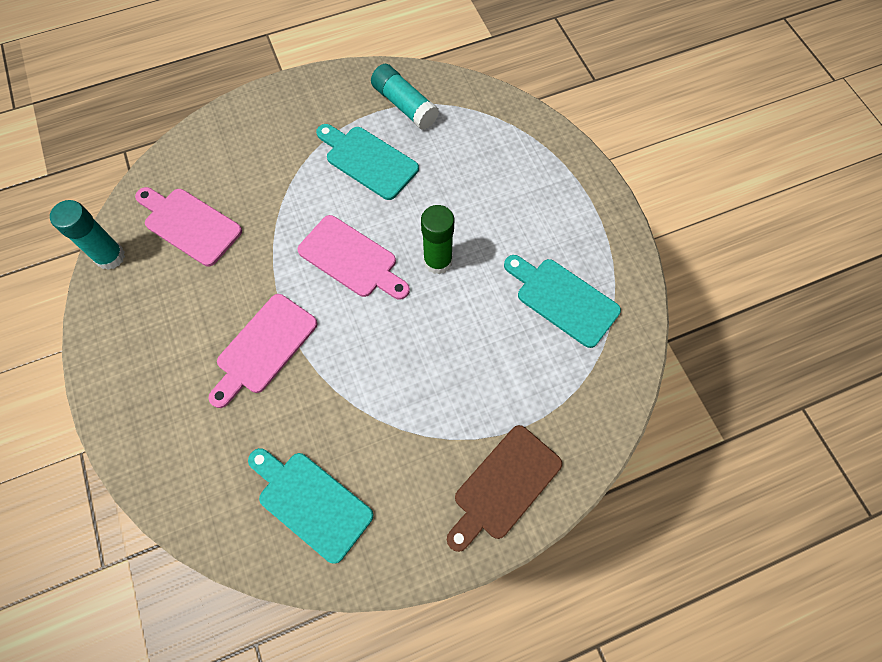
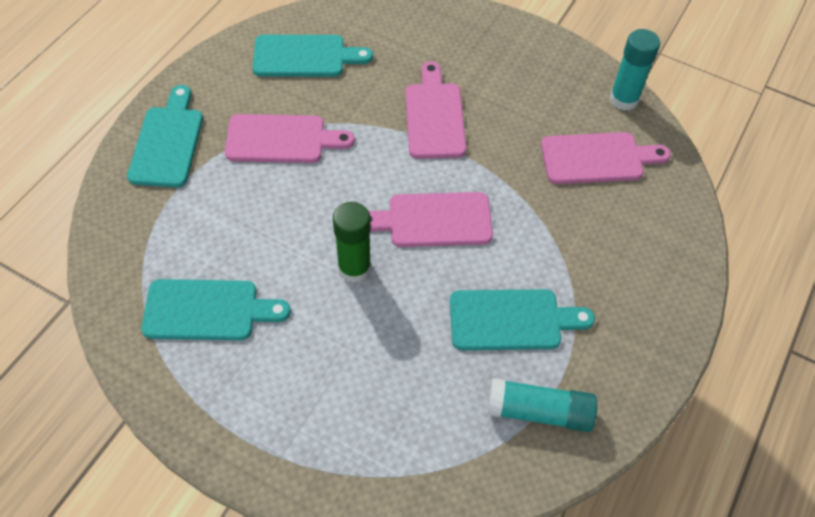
camera: 140 degrees right, 10 degrees down
(404, 416) = (281, 139): none -> pink cutting board
(504, 486) = (167, 142): brown cutting board -> turquoise cutting board

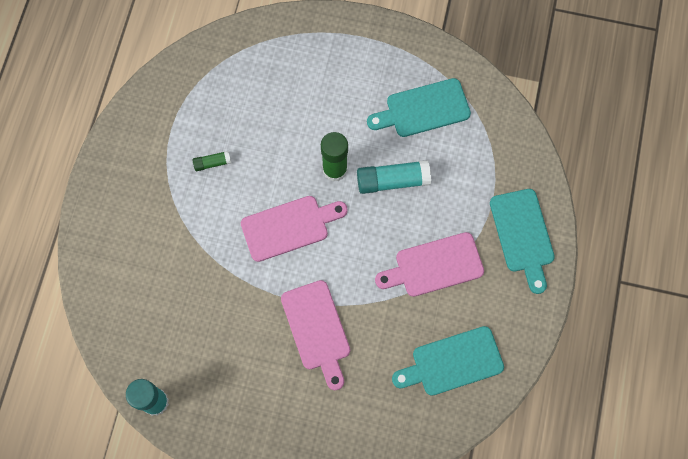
camera: 165 degrees right, 15 degrees up
(511, 320) = (212, 163): turquoise cutting board -> green glue stick
(539, 412) = (181, 105): turquoise glue stick -> turquoise glue stick (392, 181)
(597, 158) = (170, 327): pink cutting board -> none

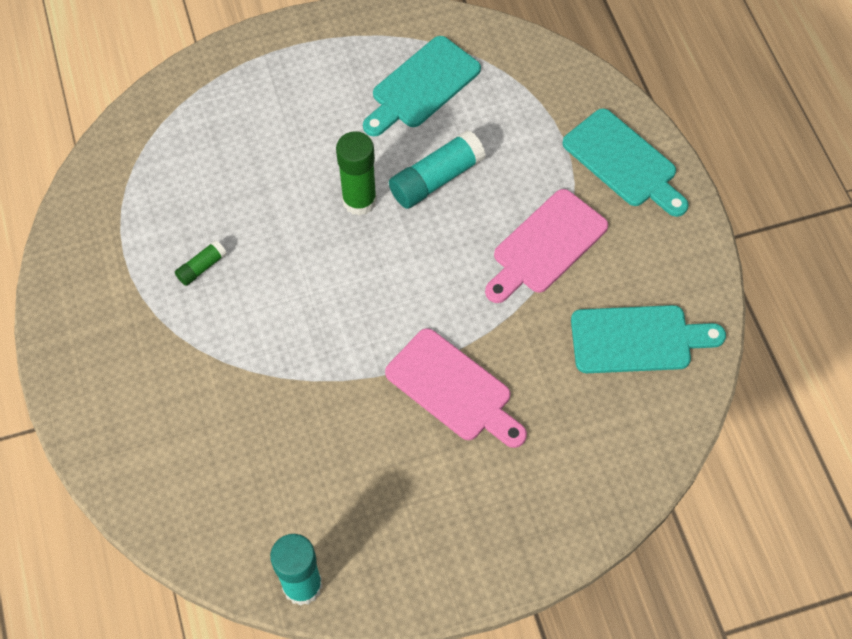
camera: 30 degrees left, 10 degrees down
(289, 227) = (344, 291): pink cutting board -> none
(452, 362) = (637, 339): turquoise cutting board -> turquoise cutting board turned 135 degrees counterclockwise

